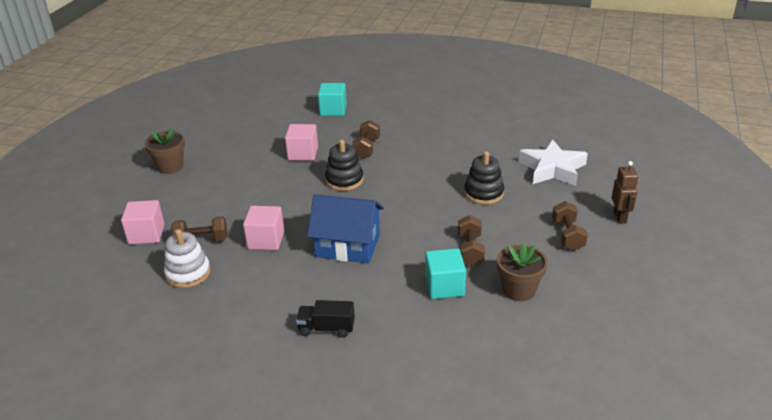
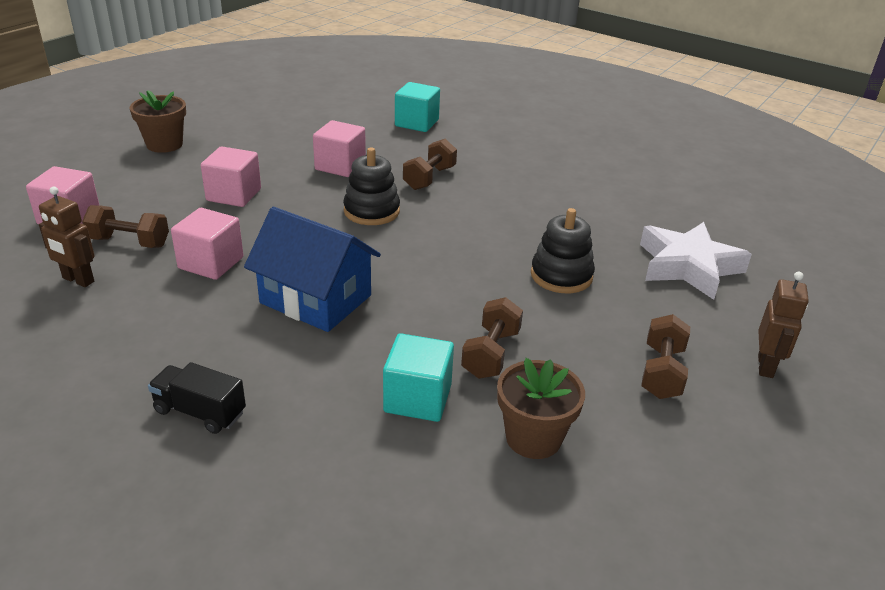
camera: 15 degrees right, 0 degrees up
(188, 273) = (78, 280): white stacking toy -> brown robot
(246, 191) = (234, 195): none -> pink cube

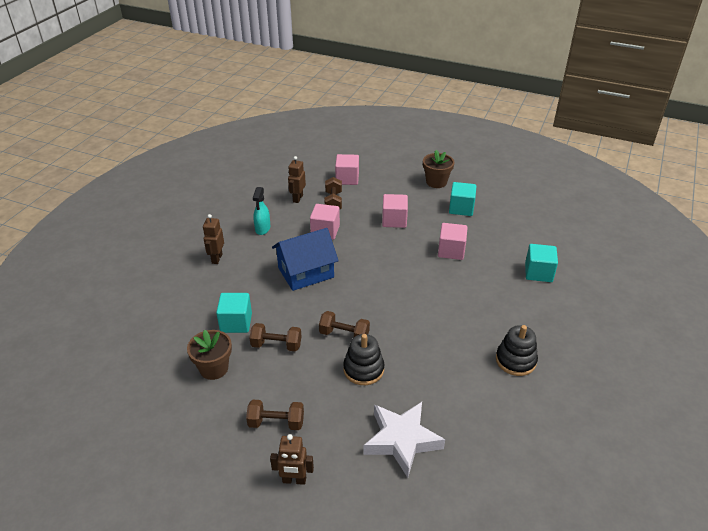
camera: 80 degrees right, 5 degrees up
(143, 336) = (262, 229): none -> turquoise spray bottle
(200, 412) = (217, 258): black truck -> brown robot
(248, 140) = (461, 208): none -> turquoise cube
(315, 299) = (306, 272): blue house -> blue house turned 45 degrees clockwise
(371, 211) = (402, 275): black stacking toy -> black stacking toy (515, 360)
(429, 178) = (458, 292): brown dumbbell -> brown dumbbell (344, 335)

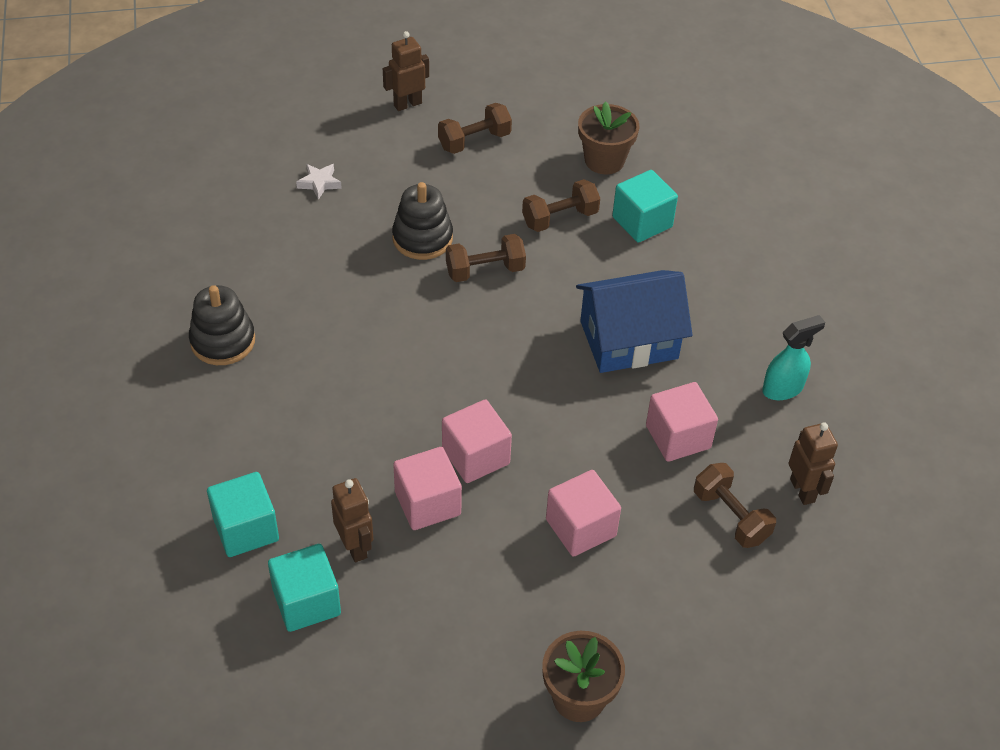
camera: 145 degrees right, 10 degrees up
(217, 258) = (784, 299): brown robot -> brown robot (355, 547)
(262, 229) = (783, 388): turquoise spray bottle -> turquoise spray bottle turned 90 degrees clockwise
(306, 272) = (629, 340): blue house -> blue house turned 45 degrees clockwise
(347, 179) = (767, 601): pink cube -> pink cube (475, 456)
(402, 440) = (319, 183): white star -> white star, size x0.43
(461, 208) = (474, 634): turquoise cube -> turquoise cube (306, 602)

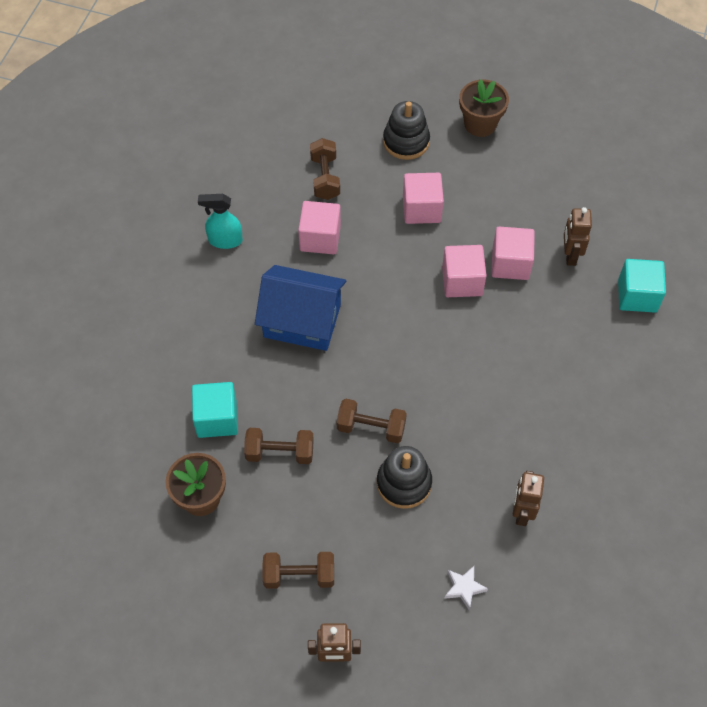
camera: 150 degrees left, 10 degrees up
(223, 341) = (606, 452): black stacking toy -> black stacking toy (406, 141)
(306, 602) = (614, 235): turquoise cube -> none
(802, 490) = (269, 174): brown robot -> brown robot (522, 513)

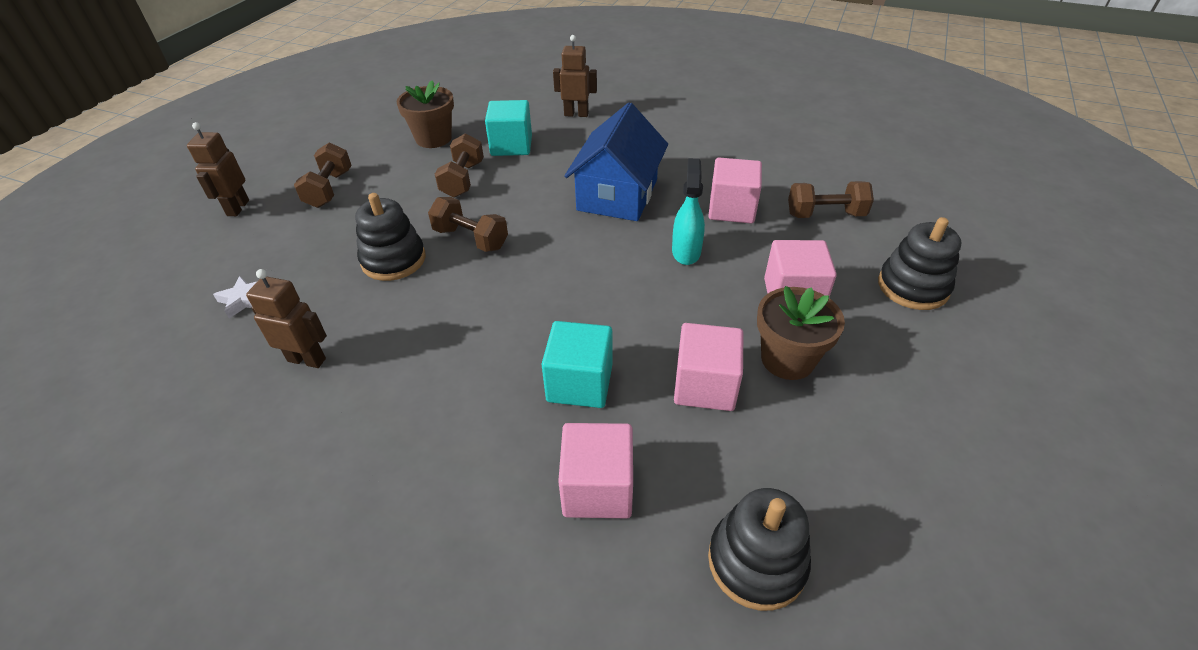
camera: 95 degrees right, 15 degrees down
(225, 240) = (721, 148): turquoise spray bottle -> turquoise spray bottle (686, 251)
(371, 428) = (471, 239): brown dumbbell -> brown dumbbell turned 75 degrees counterclockwise
(462, 281) = (671, 328): pink cube -> pink cube (597, 488)
(480, 124) = (984, 373): brown flower pot -> brown flower pot (787, 359)
(570, 255) = (727, 470): brown robot -> brown robot (576, 114)
(622, 246) = (756, 562): none -> black stacking toy
(637, 296) = (641, 571): turquoise cube -> turquoise cube (579, 383)

